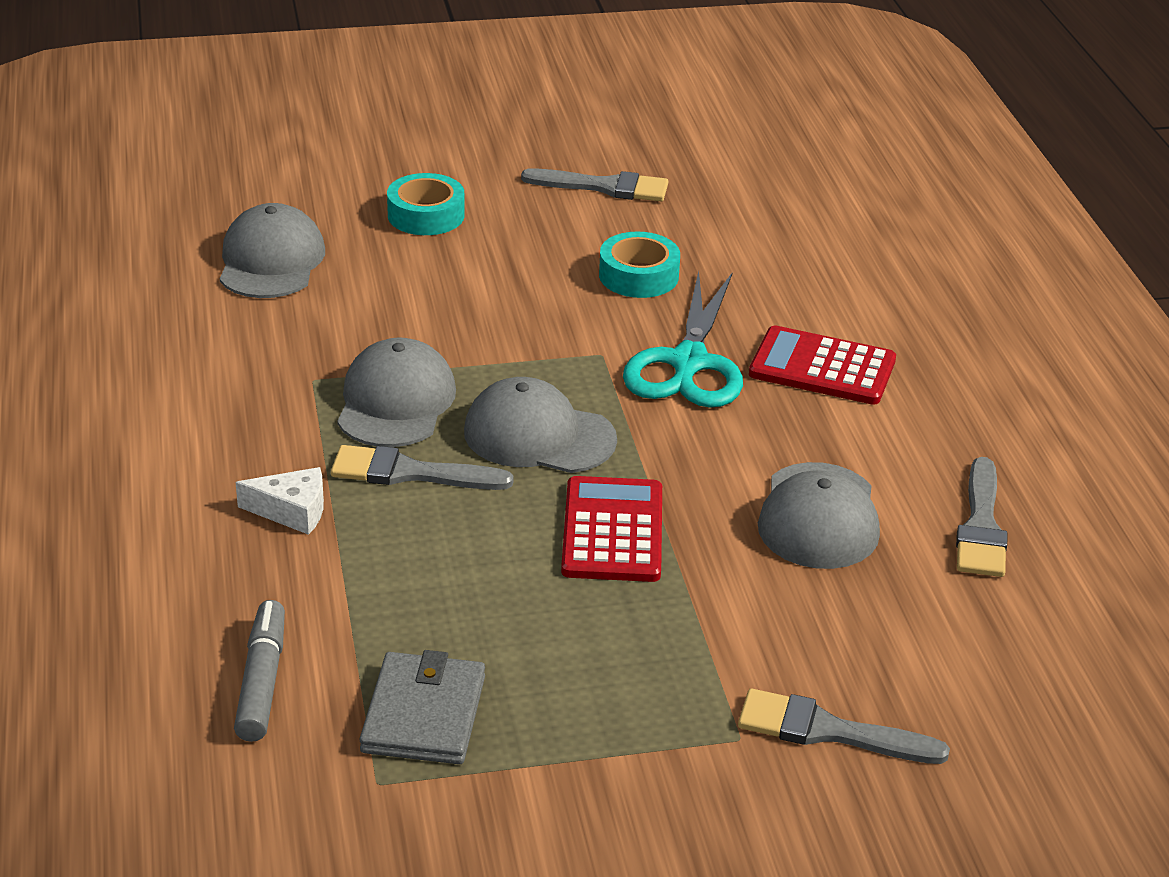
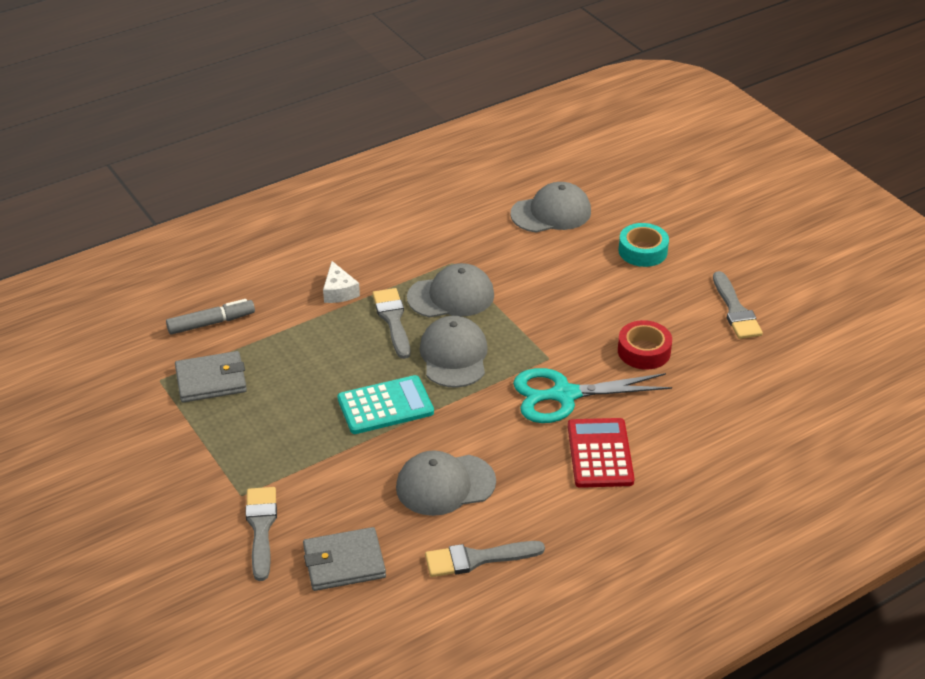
camera: 70 degrees right, 5 degrees up
(612, 531) = (385, 406): red calculator -> turquoise calculator
(638, 276) = (644, 351): turquoise tape -> red tape
(941, 656) = (344, 562): none -> grey wallet

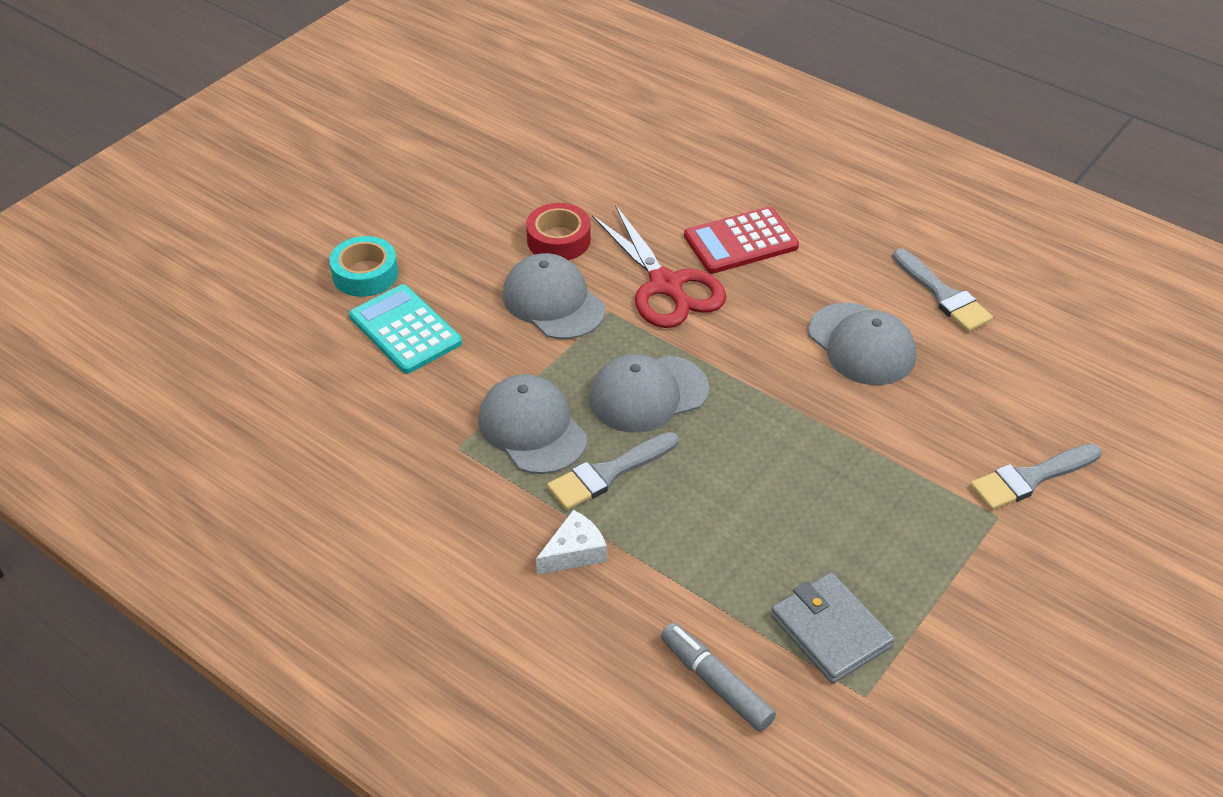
camera: 110 degrees left, 5 degrees up
(344, 562) = (1023, 392): grey wallet -> none
(385, 406) = (771, 431): turquoise calculator -> turquoise calculator (405, 330)
(551, 213) = (306, 375): grey cap -> grey cap (553, 302)
(564, 395) = (665, 285): turquoise scissors -> red scissors
(735, 310) = (453, 185): grey brush -> none

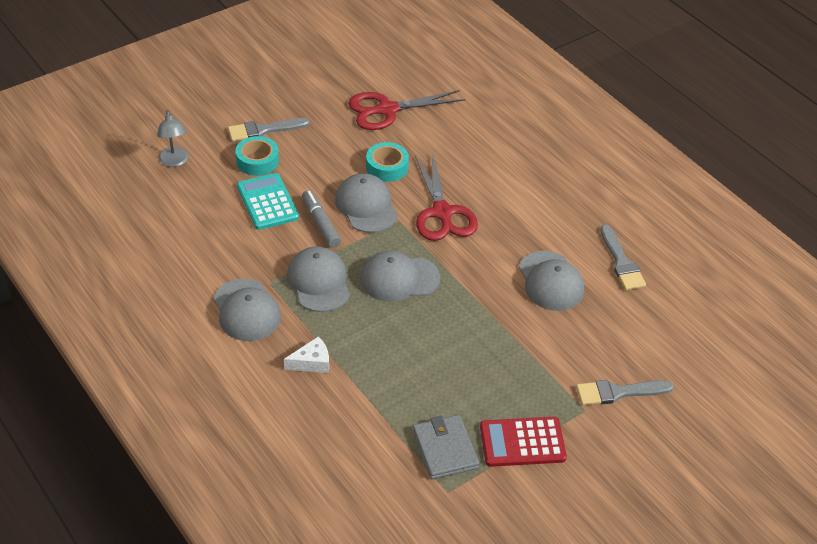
camera: 15 degrees right, 0 degrees up
(239, 304) = (174, 161): none -> grey lamp
(441, 499) = (246, 310): none -> grey cap
(524, 162) = (387, 110): none -> red scissors
(558, 240) = (387, 167): red tape -> turquoise tape
(608, 473) = (353, 321): grey brush -> grey brush (263, 130)
(716, 683) = (362, 459): grey marker -> grey marker (320, 223)
(740, 241) = (504, 195): red calculator -> red calculator (522, 442)

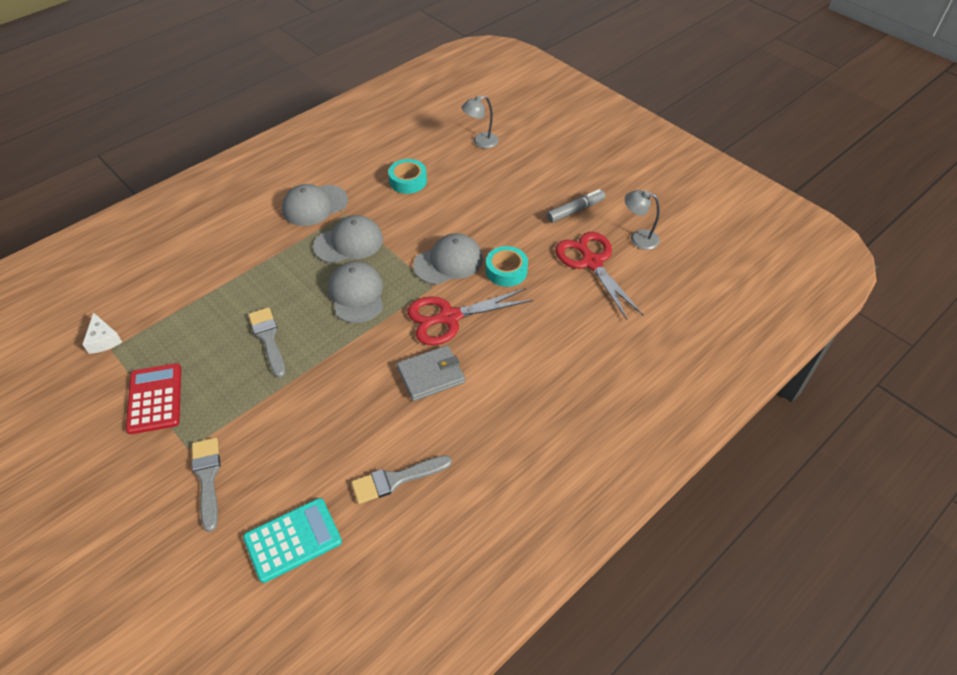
camera: 85 degrees right, 5 degrees up
(257, 161) = (493, 187): turquoise tape -> turquoise tape (408, 181)
(263, 130) = (535, 185): grey brush -> grey brush (268, 339)
(267, 202) = (442, 200): turquoise calculator -> turquoise calculator (293, 540)
(312, 362) = (257, 249): white cheese -> white cheese (103, 340)
(320, 223) = (421, 235): grey marker -> grey marker (575, 210)
(361, 75) = (638, 238): none -> grey lamp
(445, 449) = (155, 343): grey wallet -> grey wallet (431, 375)
(551, 281) = (362, 413): grey cap -> none

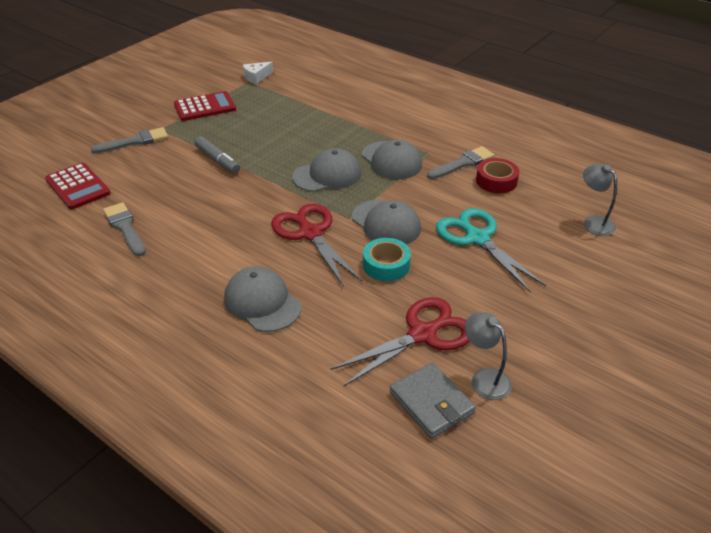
camera: 80 degrees right, 10 degrees down
(268, 339) = (267, 141): grey brush -> grey brush (463, 163)
(293, 540) = (78, 187): turquoise calculator -> red calculator
(314, 205) = (433, 134): grey cap -> grey cap (262, 302)
(408, 181) = (496, 181): turquoise tape -> red tape
(431, 375) = (237, 231): grey wallet -> grey wallet (431, 402)
(484, 209) = (477, 238): none -> turquoise scissors
(575, 210) = (510, 313): grey marker -> grey marker (217, 160)
(638, 238) = (484, 378): grey lamp -> grey lamp turned 45 degrees counterclockwise

